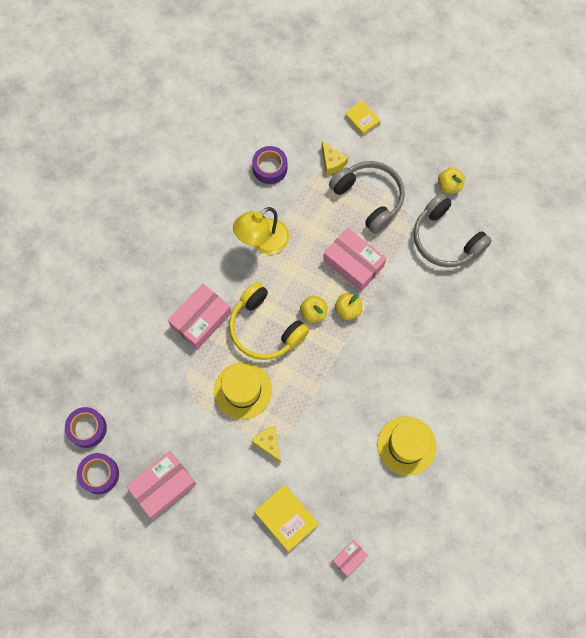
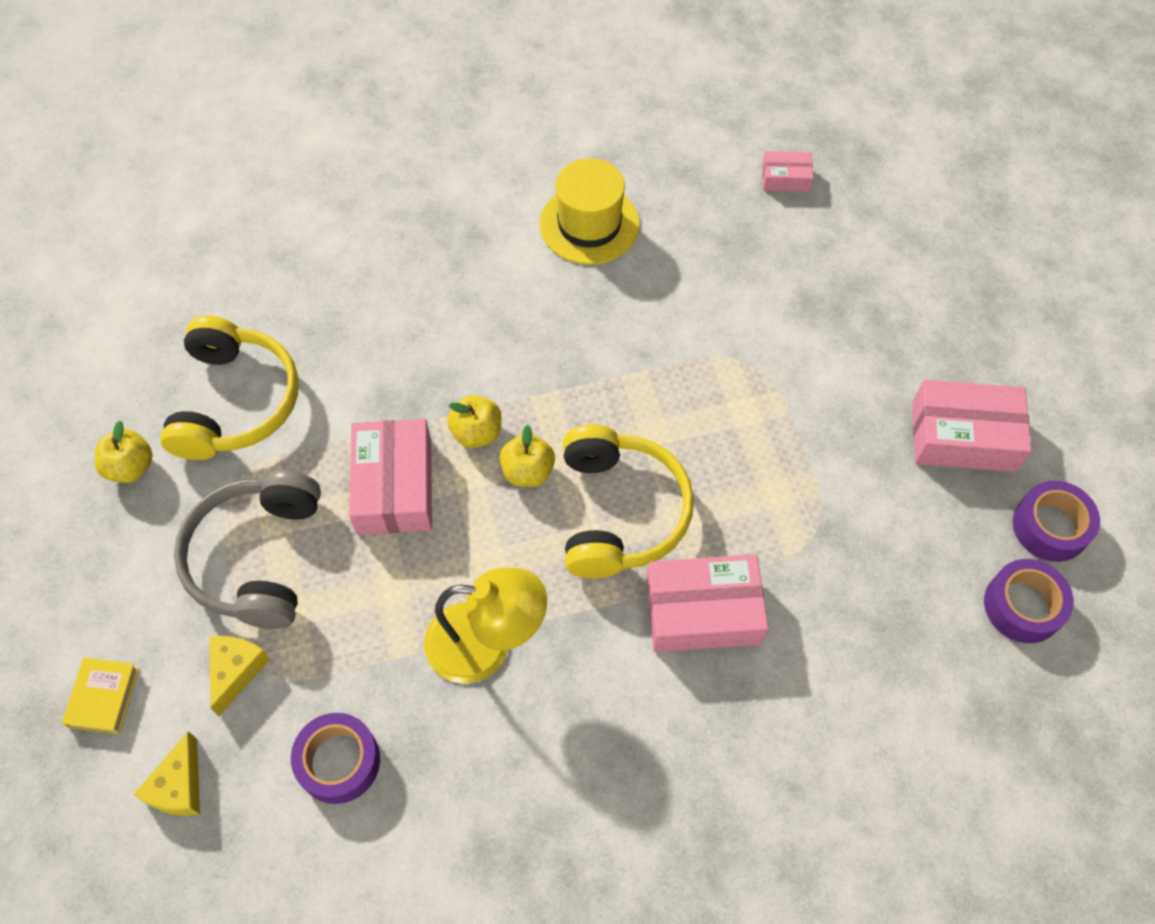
camera: 135 degrees left, 10 degrees down
(242, 390) = (736, 459): yellow hat -> none
(268, 443) = (764, 367): yellow cheese -> yellow cheese (179, 786)
(286, 518) = (824, 272): yellow book -> none
(445, 239) = (235, 402): grey headphones -> yellow headphones

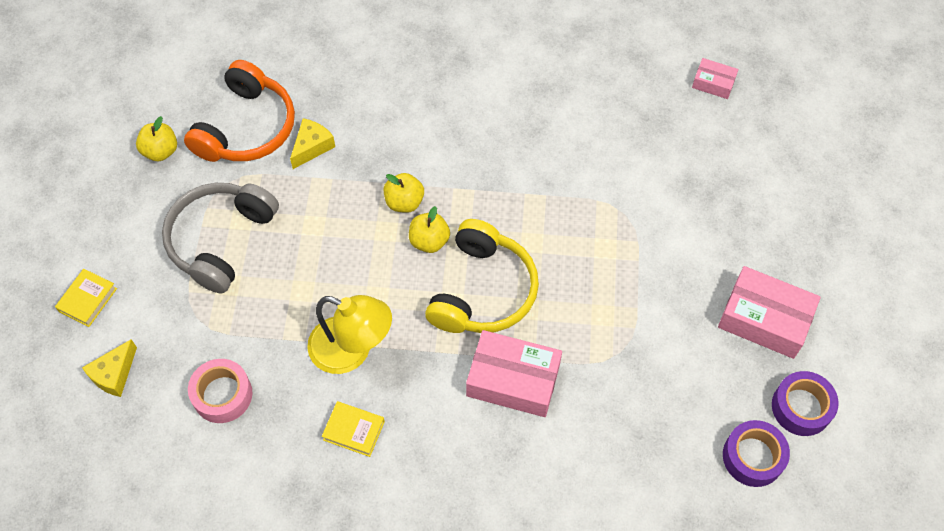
camera: 20 degrees right, 0 degrees up
(235, 402) = (246, 128): yellow headphones -> orange headphones
(236, 671) = (178, 311): yellow cheese -> yellow cheese (312, 147)
(339, 761) = (222, 395): purple tape -> pink tape
(395, 486) = (332, 221): pink box -> none
(530, 747) = (354, 430): none -> yellow book
(589, 224) = (548, 75): yellow hat -> none

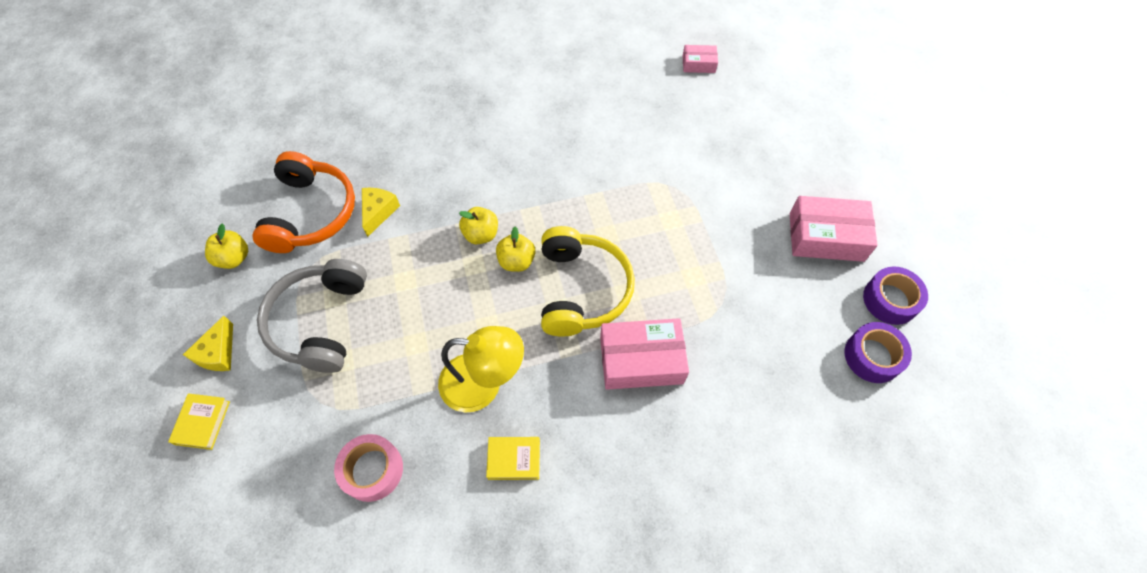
camera: 20 degrees left, 0 degrees up
(114, 374) = (253, 489): yellow cheese -> yellow cheese (218, 353)

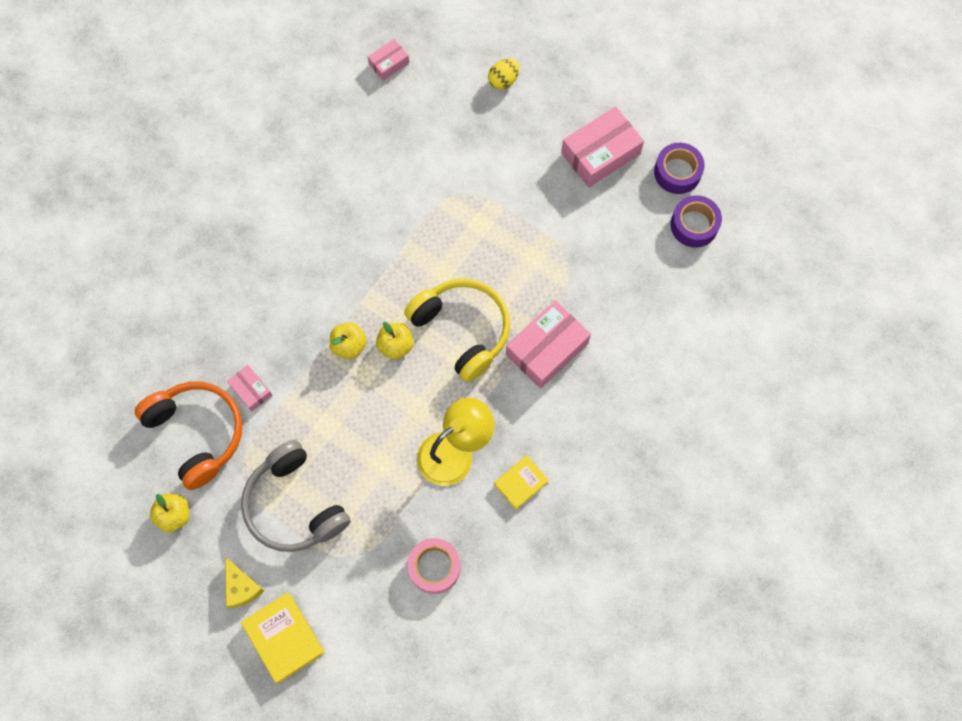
camera: 40 degrees left, 10 degrees up
(202, 423) = (284, 638): yellow book -> yellow book, size x1.55
(378, 212) = (251, 390): yellow cheese -> pink box
(783, 130) = (503, 80): none -> yellow egg

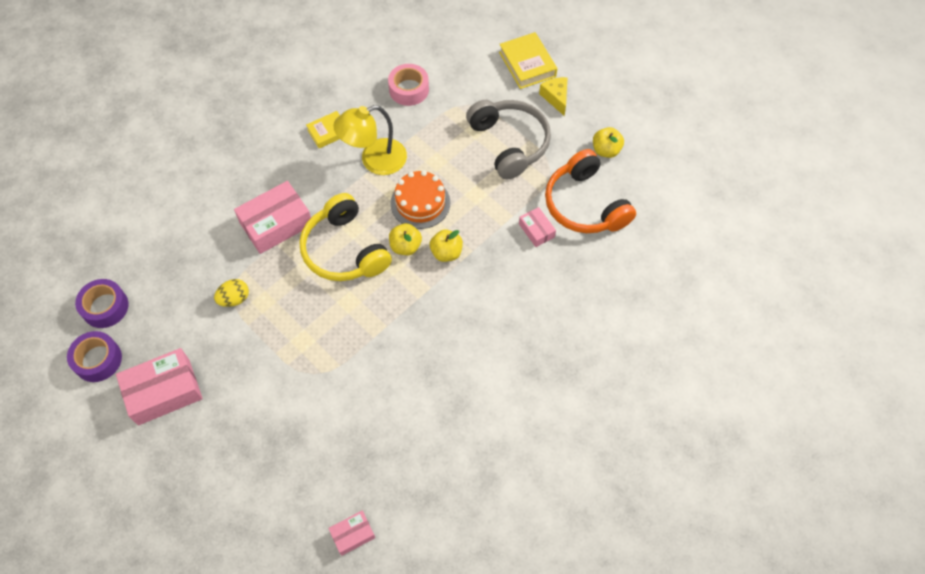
camera: 170 degrees left, 10 degrees down
(389, 403) = (420, 203): none -> orange cake
(503, 80) = (234, 491): yellow egg -> yellow egg (234, 299)

